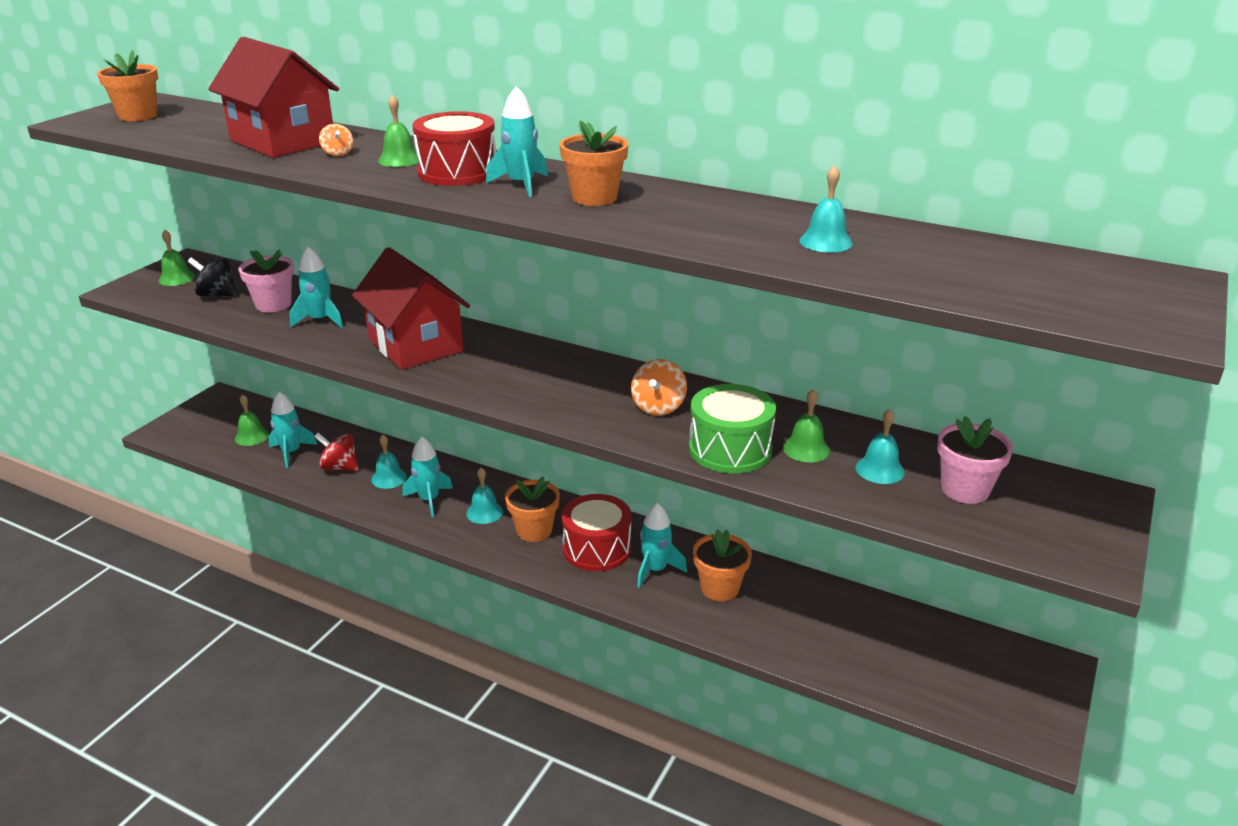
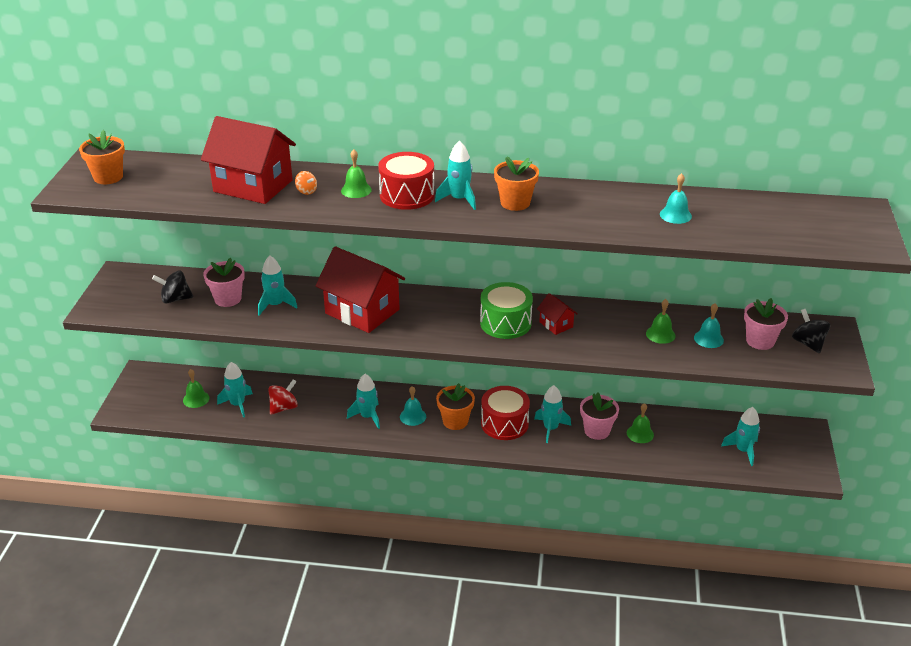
camera: 20 degrees left, 5 degrees up
(176, 278) = (128, 291): green bell -> green bell (640, 434)
(339, 467) = (284, 407): red spinning top -> red spinning top turned 135 degrees clockwise
(389, 478) = (327, 407): turquoise bell -> none
(658, 407) = (556, 324): orange spinning top -> red house
(719, 588) = (597, 431): orange flower pot -> pink flower pot
(730, 449) = (617, 344): green drum -> green drum (505, 323)
(931, 671) = (743, 450): none -> turquoise rocket
(1048, 509) = (808, 343): none -> black spinning top

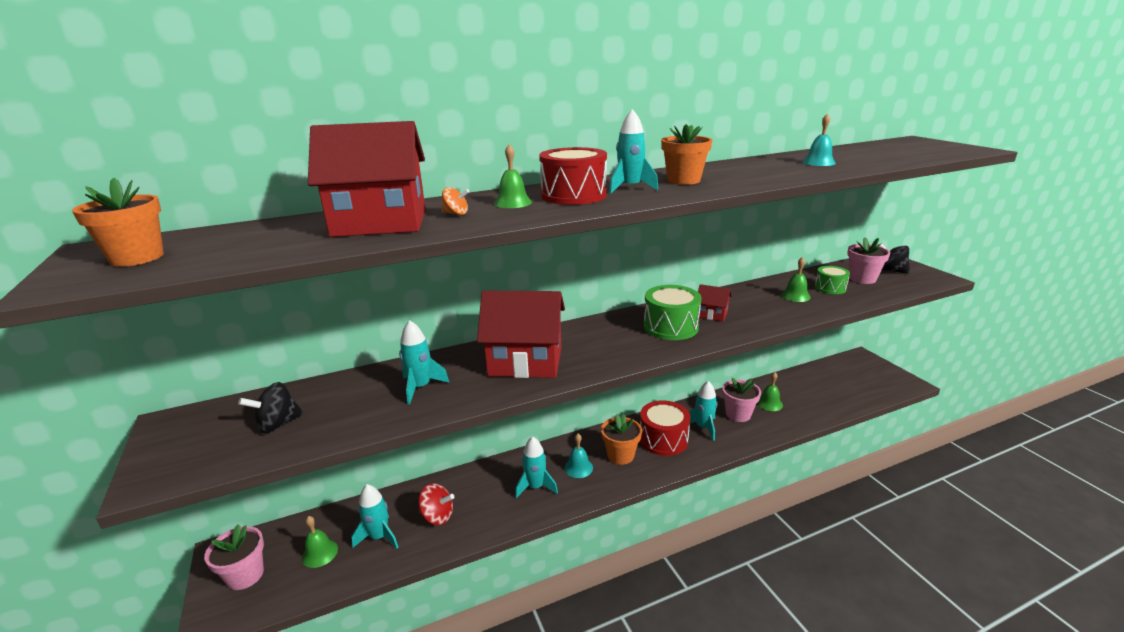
camera: 30 degrees left, 10 degrees down
(228, 299) = (353, 401): pink flower pot -> pink flower pot (245, 575)
(284, 407) = (437, 516): red spinning top -> red spinning top turned 90 degrees clockwise
(708, 339) = (830, 288): turquoise bell -> green drum
(743, 450) = (847, 386): turquoise rocket -> none

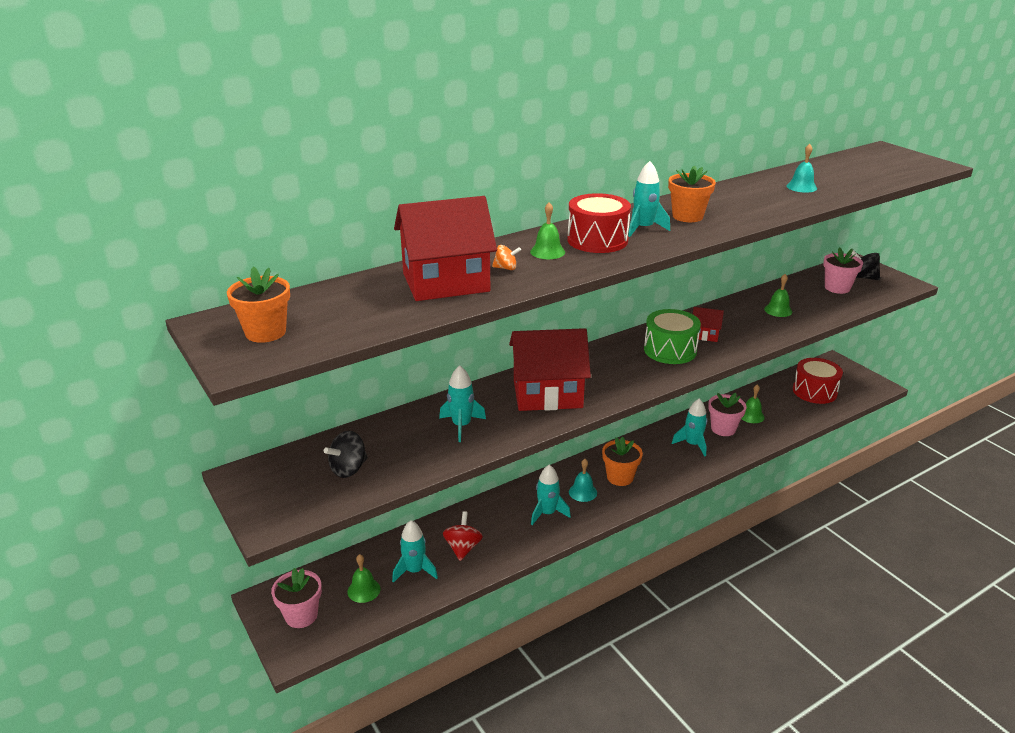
camera: 10 degrees left, 5 degrees up
(437, 516) = (463, 548): red spinning top -> red spinning top turned 90 degrees counterclockwise
(663, 439) = (657, 459): red drum -> red drum (814, 391)
(830, 288) = (809, 300): green drum -> none

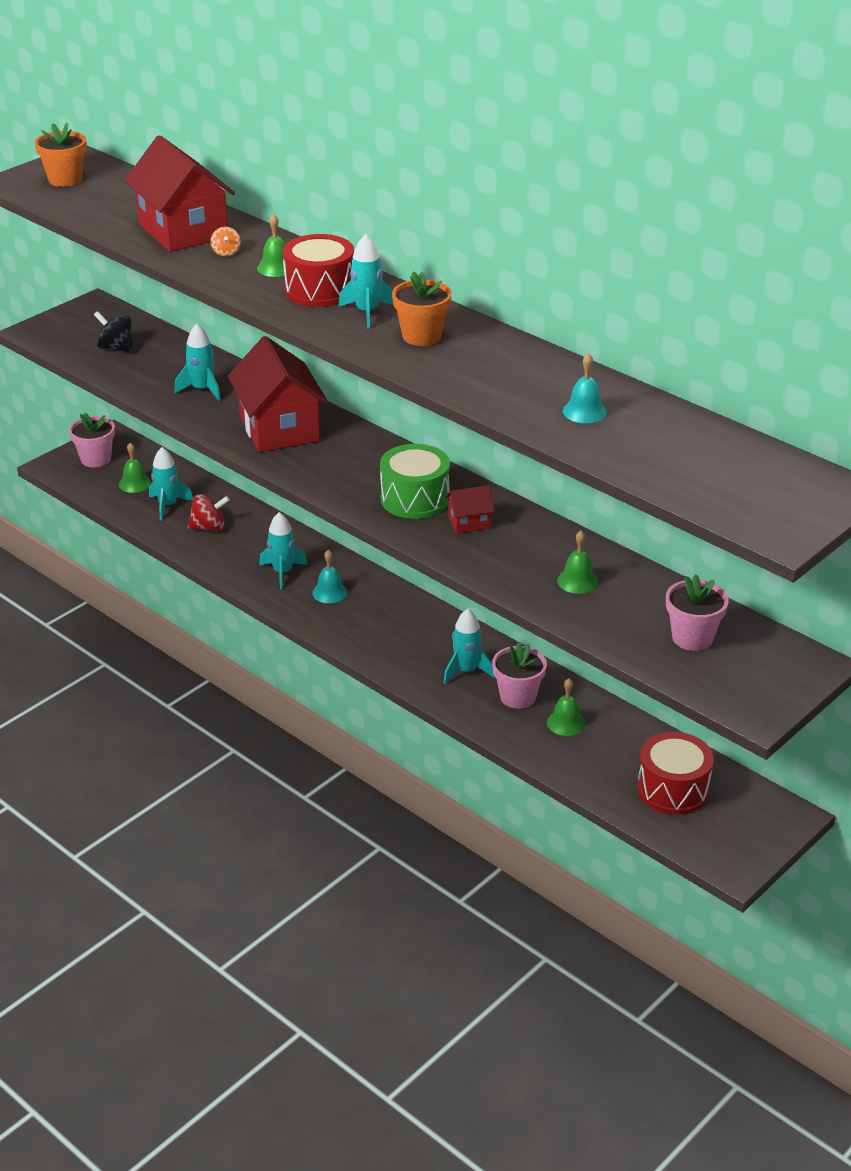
camera: 75 degrees right, 5 degrees up
(620, 477) = (369, 617): orange flower pot -> none
(705, 335) = (469, 522): red house -> red house turned 75 degrees clockwise
(862, 277) = (752, 666): black spinning top -> none

